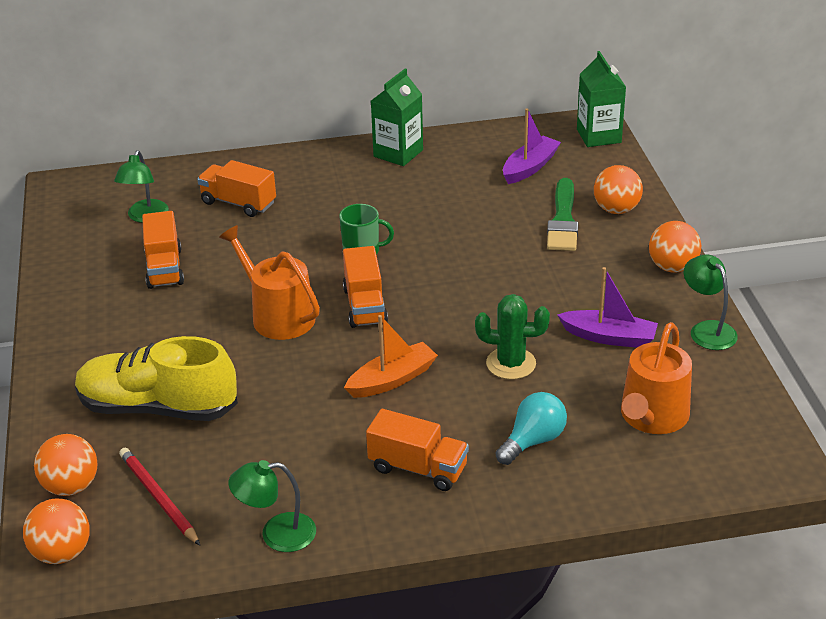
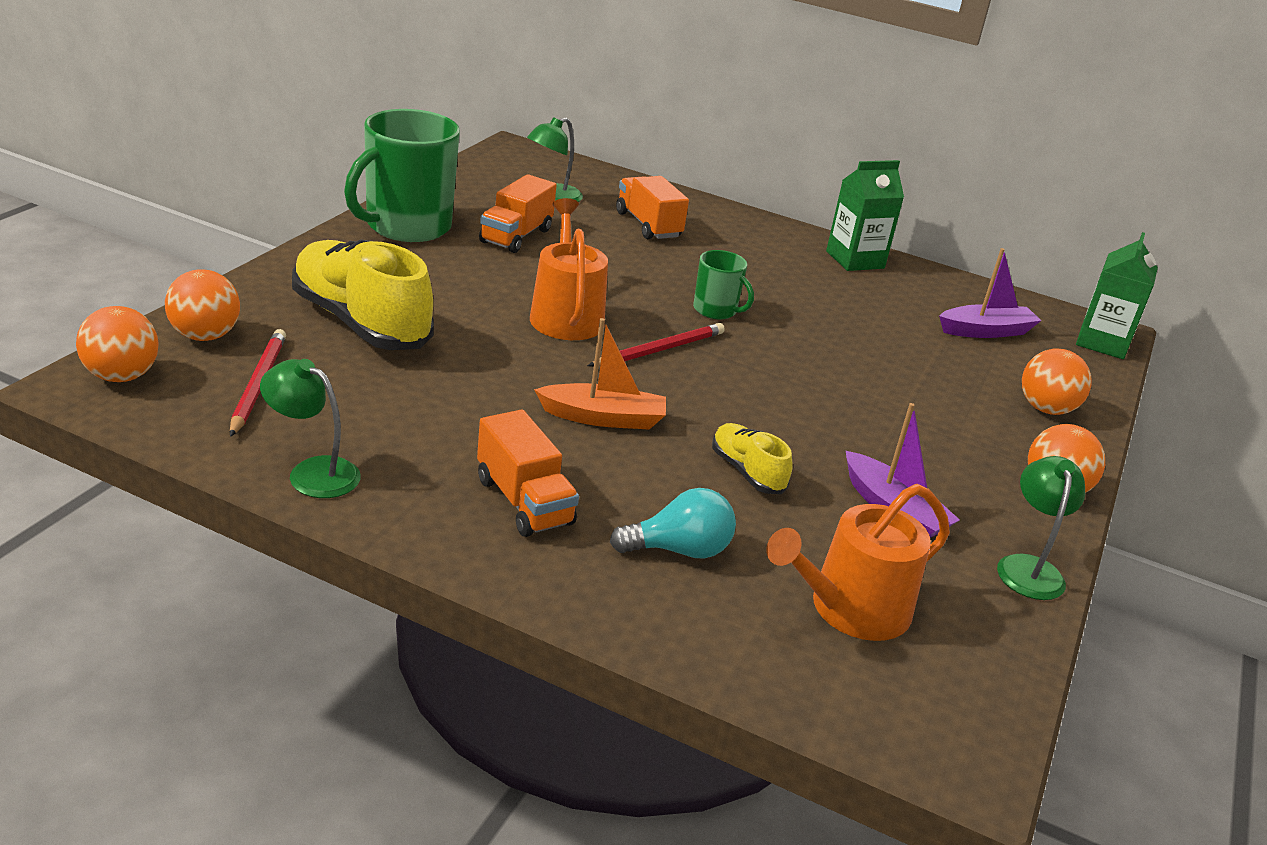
camera: 30 degrees right, 5 degrees down
(80, 307) = (406, 226): none -> green mug
(365, 306) = (659, 350): orange truck -> red pencil
(511, 363) = (747, 472): green cactus -> yellow shoe
(563, 220) = (969, 388): green brush -> none

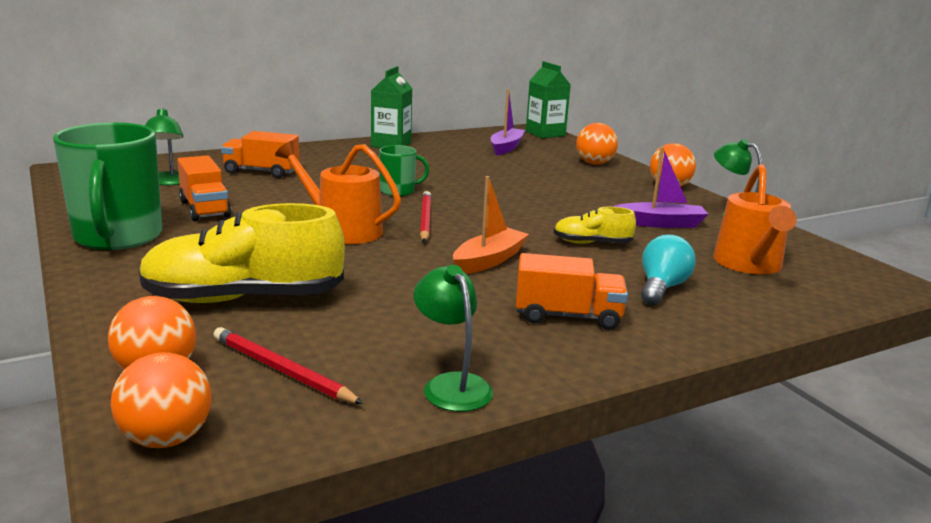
camera: 50 degrees left, 10 degrees down
(312, 472) = (451, 385): green lamp -> green lamp turned 90 degrees clockwise

